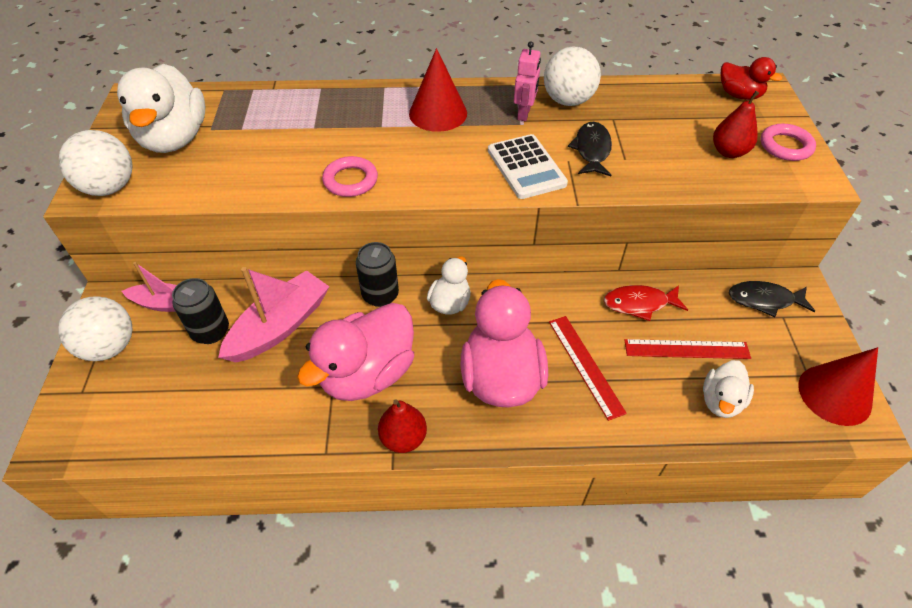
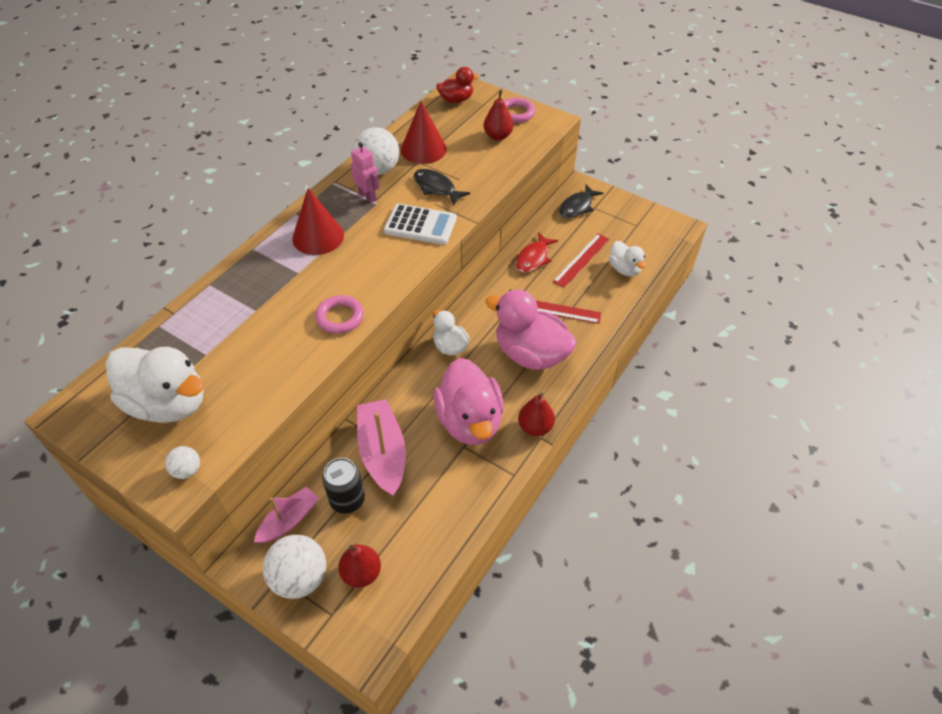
camera: 55 degrees left, 0 degrees up
(110, 187) = (187, 470): white ball -> white ball, size x0.51
(135, 389) = (361, 573): none -> red pear
(380, 295) = (408, 380): black can -> none
(834, 394) = (655, 224): red cone -> red cone (423, 149)

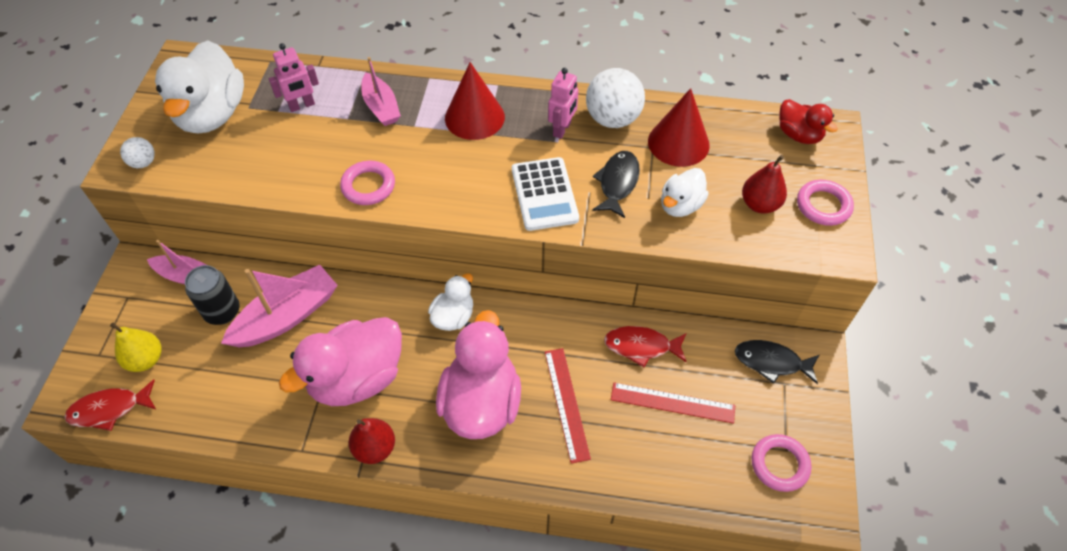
camera: 65 degrees right, 5 degrees up
(214, 336) = (302, 105): none -> pink robot
(260, 286) = (381, 107): none -> pink boat
(300, 578) = (129, 313): white ball -> none
(361, 573) = (146, 359): red pear -> yellow pear
(398, 614) = (110, 409): none -> red fish
(624, 269) = (687, 462): white duck -> white duck (680, 205)
(644, 232) = (779, 464): none -> pink ring

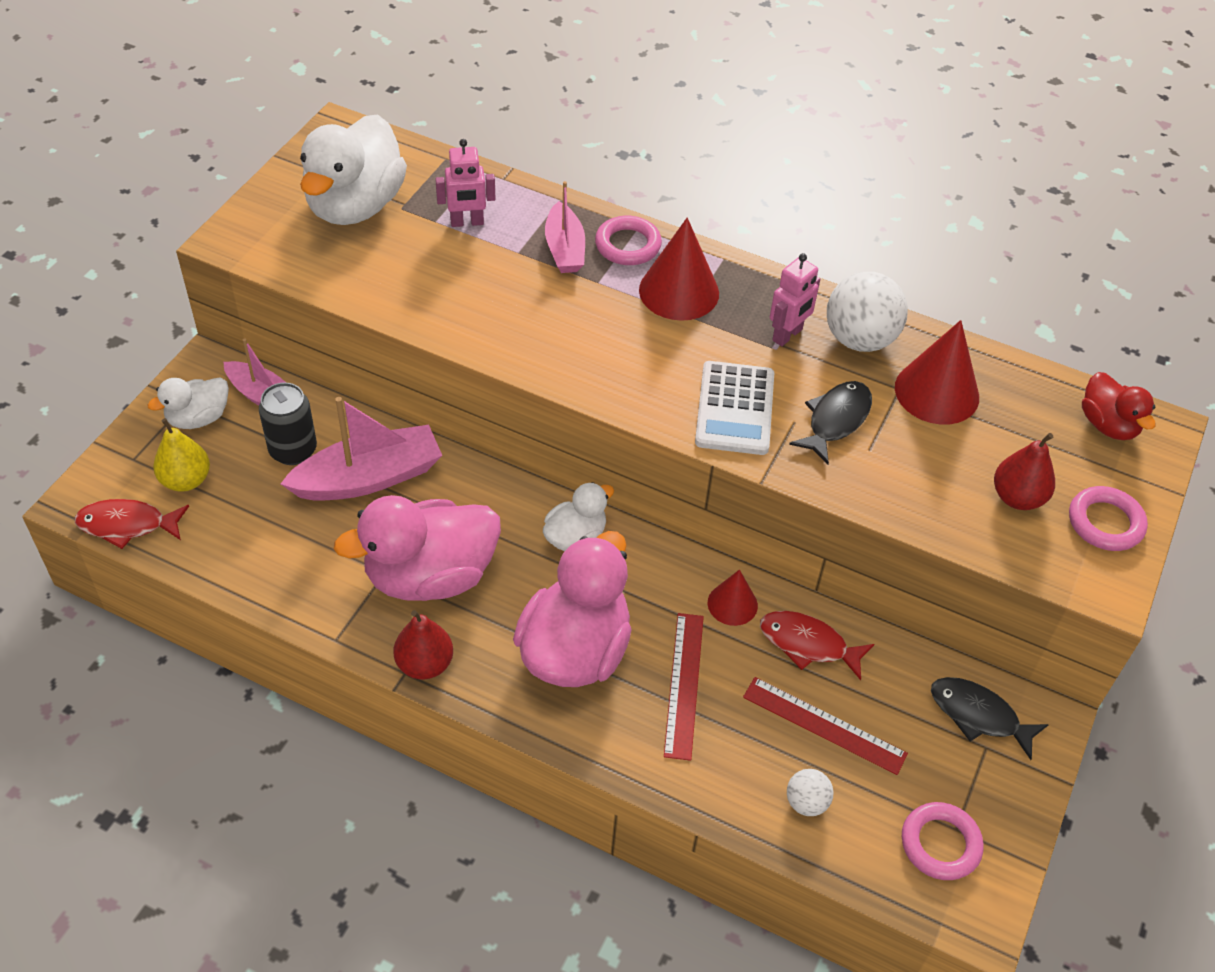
camera: 15 degrees right, 5 degrees down
(143, 163) = (257, 242): white ball -> white ball (806, 802)
(368, 186) = (516, 340): pink ring -> pink ring (628, 245)
(580, 333) = (732, 604): none -> red cone
(680, 205) = (909, 470): white duck -> white duck (198, 418)

